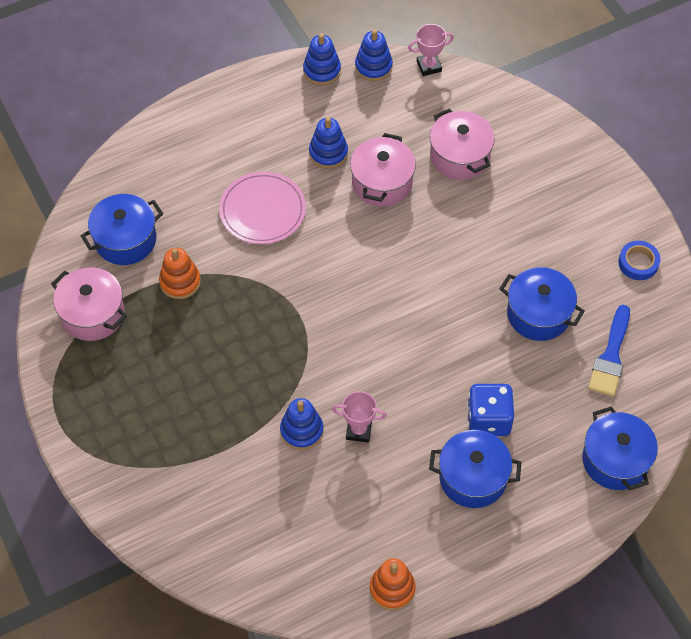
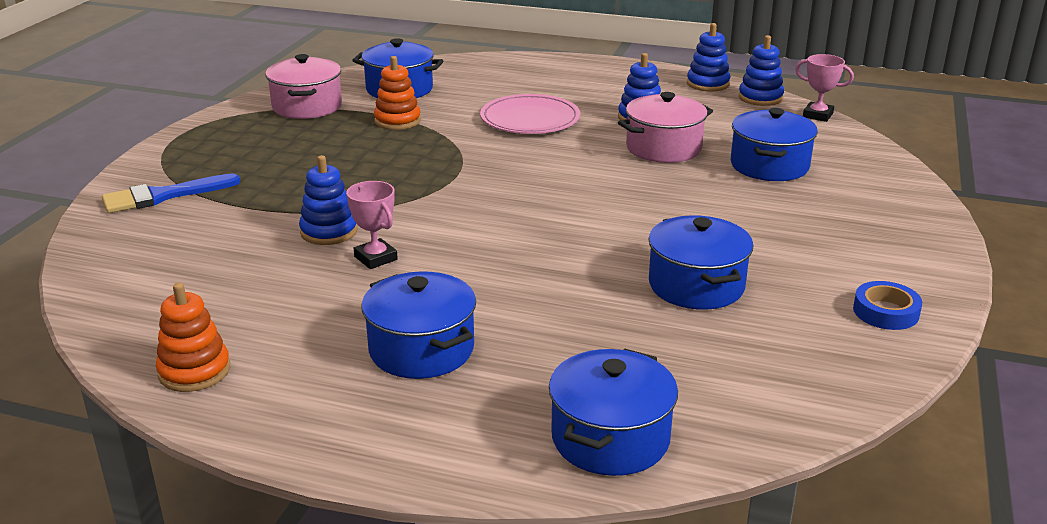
camera: 45 degrees right, 30 degrees down
(460, 156) = (769, 166): pink pot -> blue pot
(488, 419) = (513, 322): blue dice -> none
(610, 356) = (738, 357): blue brush -> blue brush (163, 196)

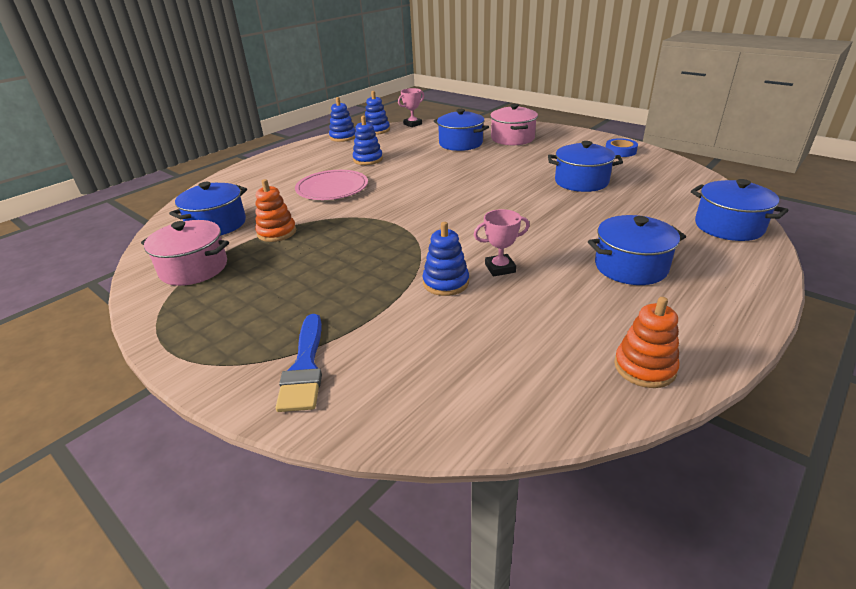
camera: 65 degrees left, 5 degrees up
(663, 148) = (415, 161): pink pot -> pink pot (512, 138)

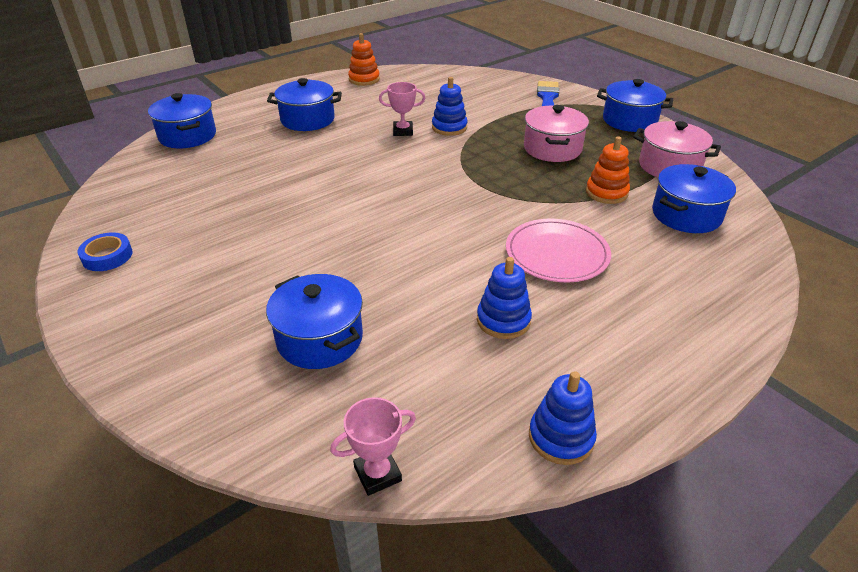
camera: 170 degrees left, 5 degrees up
(377, 130) = (476, 458): blue stacking toy -> none
(512, 138) = (216, 335): pink pot -> pink pot (552, 149)
(581, 182) = (236, 207): blue pot -> blue pot (629, 120)

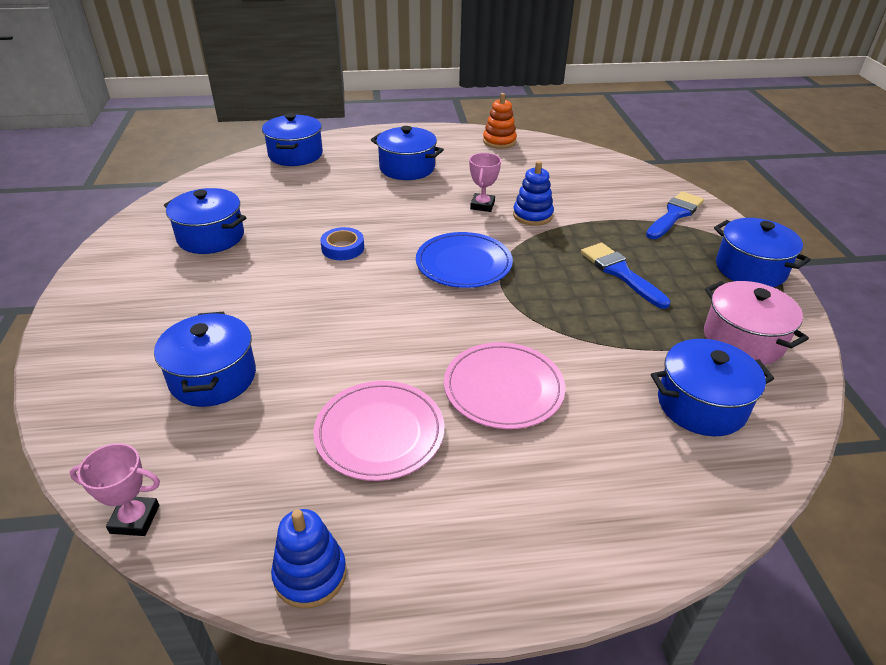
camera: 30 degrees right, 0 degrees up
(107, 256) = (140, 241): blue tape -> blue tape (343, 248)
(181, 229) = (211, 237): none -> blue pot
(403, 131) = (482, 205): pink trophy -> pink trophy turned 75 degrees clockwise
(434, 178) = (463, 263): none -> blue plate
(503, 320) = (379, 433): blue stacking toy -> pink plate
(552, 149) = (620, 273): pink pot -> blue brush
(606, 193) = (630, 343): orange stacking toy -> none

